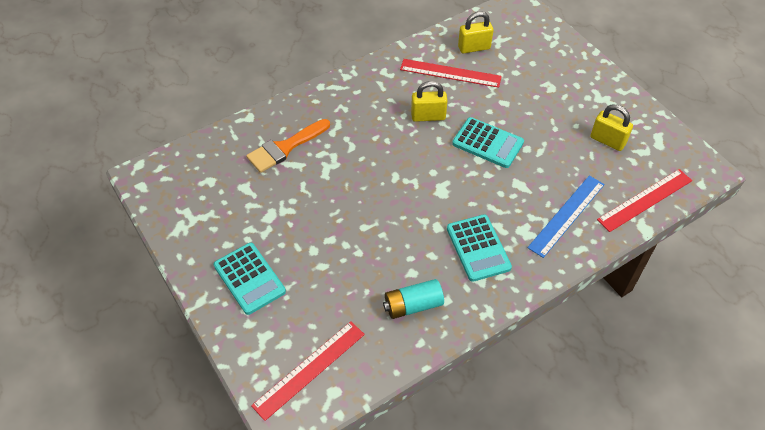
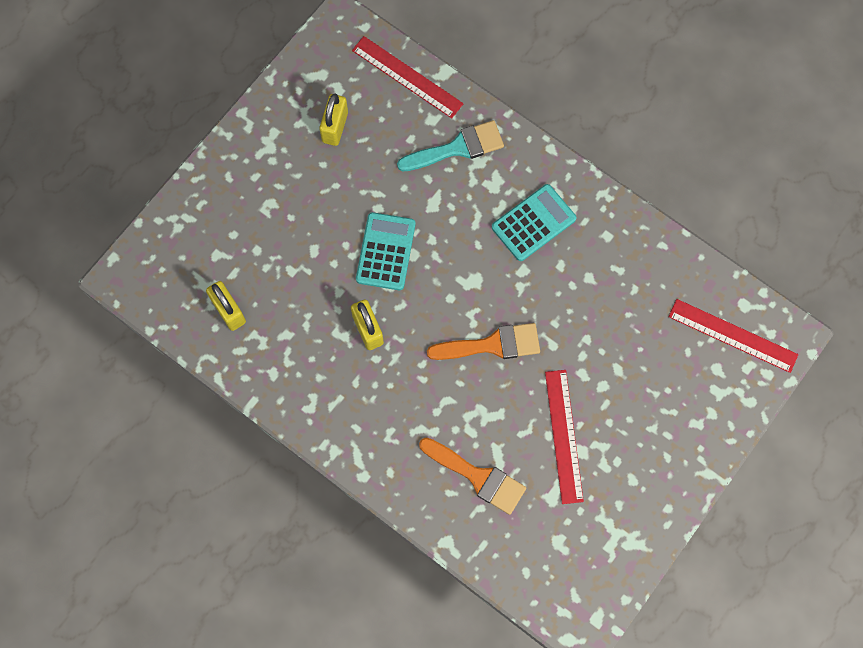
camera: 110 degrees left, 20 degrees up
(249, 279) = (663, 436): turquoise calculator -> none
(382, 187) = (492, 345): none -> orange brush
(413, 305) = (626, 265): turquoise battery -> none
(450, 73) = (285, 326): red ruler -> red ruler (563, 436)
(566, 215) = (457, 148): blue ruler -> turquoise brush

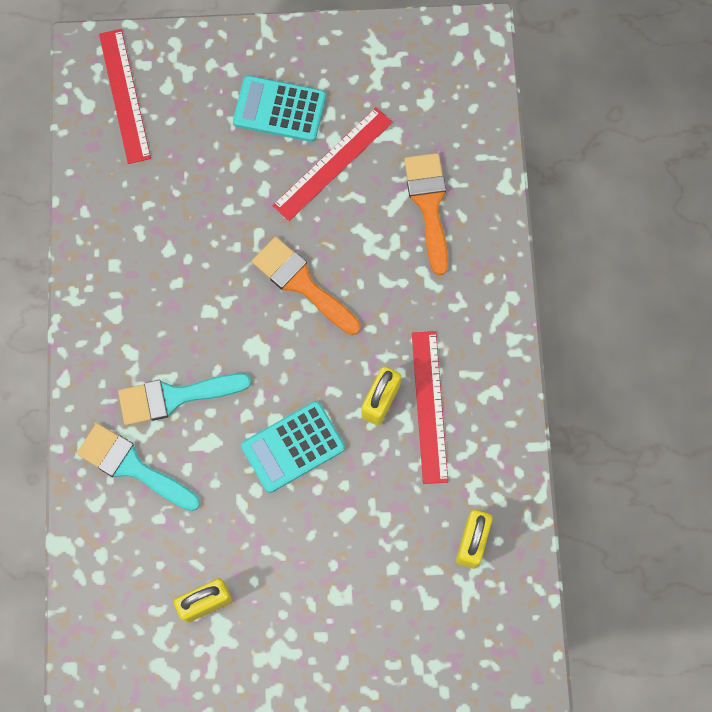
camera: 130 degrees left, 0 degrees up
(407, 77) = (93, 577): red ruler -> red ruler (429, 406)
(481, 206) = (175, 397): none -> turquoise brush
(533, 223) = (154, 337): turquoise calculator -> turquoise calculator (279, 109)

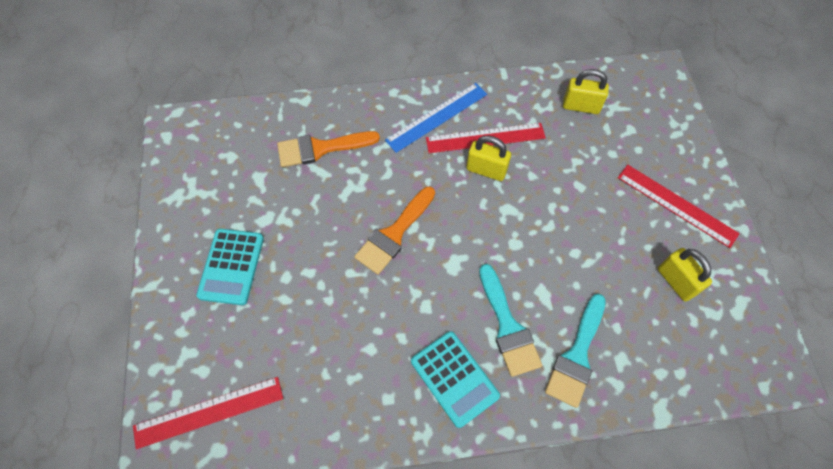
camera: 95 degrees left, 10 degrees down
(293, 447) = (534, 228): turquoise calculator -> turquoise calculator (454, 378)
(333, 164) = (285, 220): red ruler -> red ruler (676, 205)
(467, 349) = (437, 117): none -> blue ruler

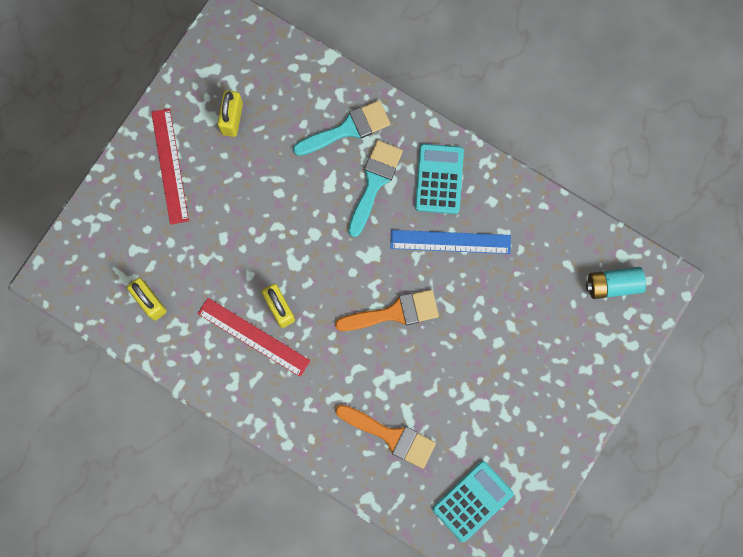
camera: 140 degrees left, 15 degrees up
(209, 412) = (613, 285): red ruler -> turquoise battery
(231, 266) = (532, 383): turquoise calculator -> turquoise calculator (472, 501)
(437, 117) = (273, 389): blue ruler -> blue ruler (450, 241)

